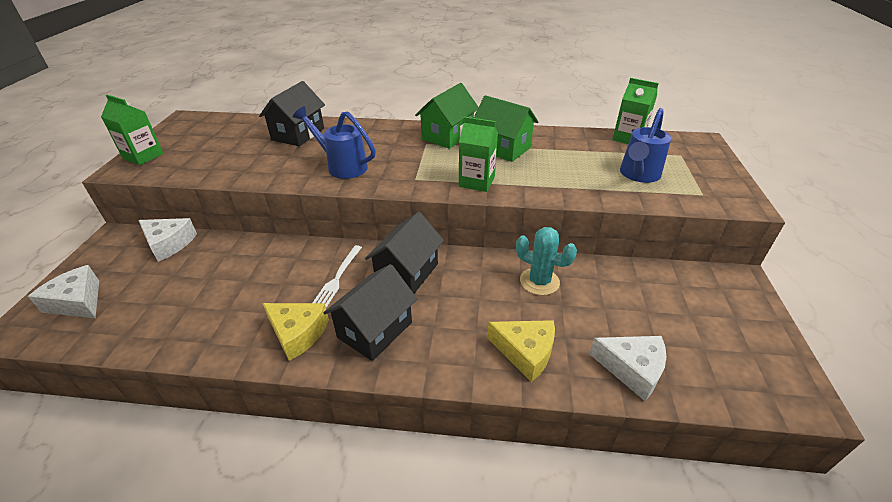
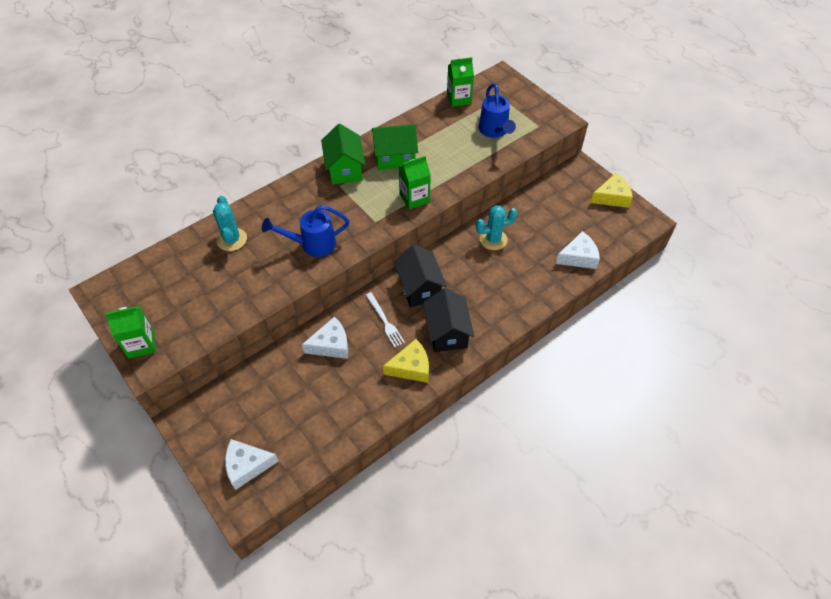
camera: 45 degrees left, 15 degrees up
(169, 243) = (236, 390): white cheese -> white cheese (331, 345)
(298, 134) = (232, 239): black house -> turquoise cactus
(525, 352) = (529, 285): yellow cheese -> yellow cheese (612, 197)

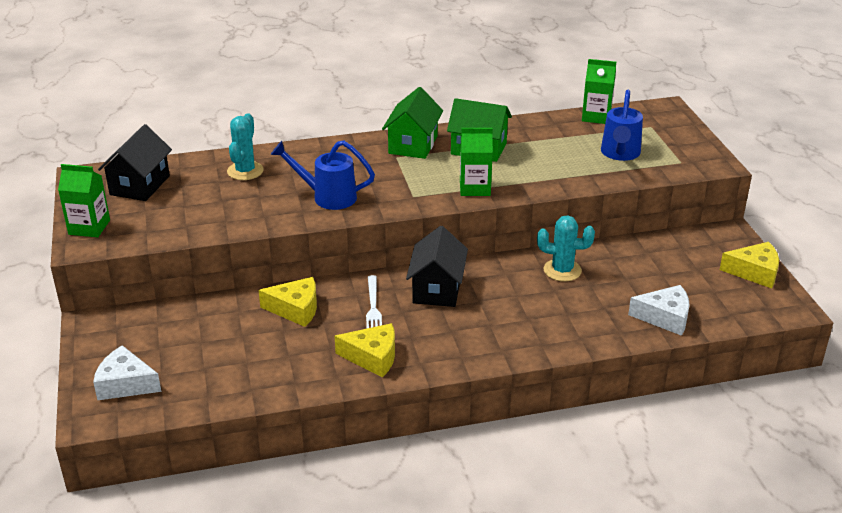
camera: 25 degrees right, 20 degrees down
(331, 345) = (295, 309): white cheese -> yellow cheese
(447, 332) = (440, 339): black house -> black house (140, 185)

